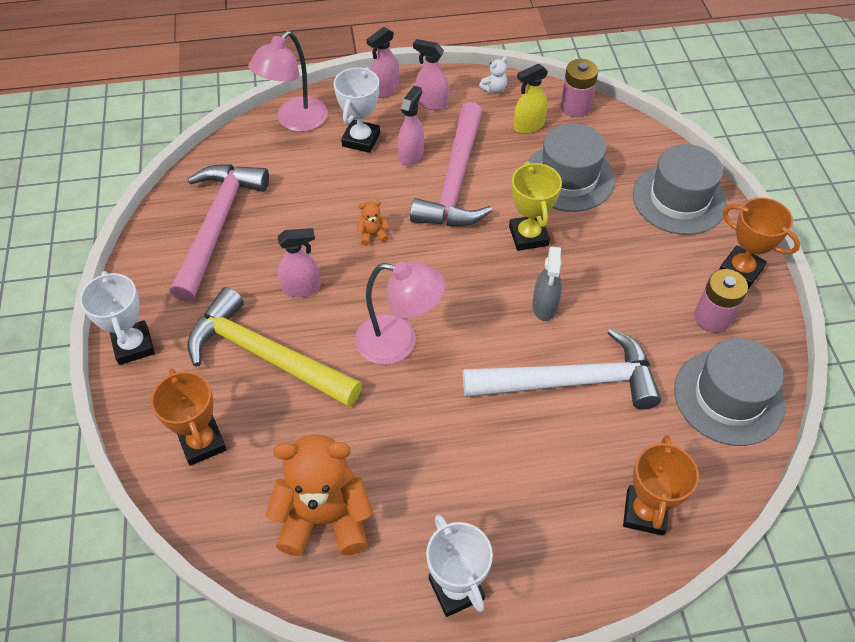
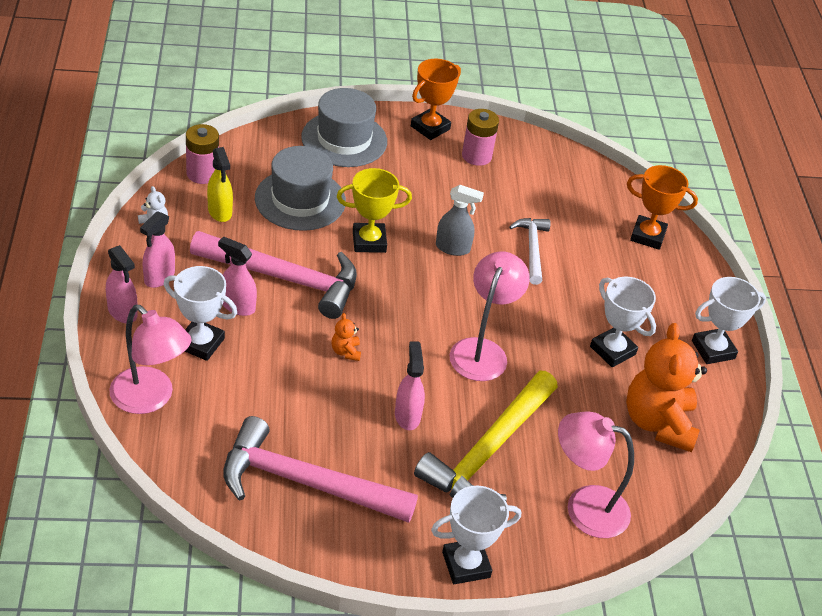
camera: 90 degrees left, 10 degrees down
(202, 442) = (584, 507): orange trophy -> pink lamp
(427, 469) = (612, 350): none -> white trophy
(571, 382) = (532, 249): white hammer -> white hammer, size x0.55
(728, 397) = (551, 168): grey hat -> none

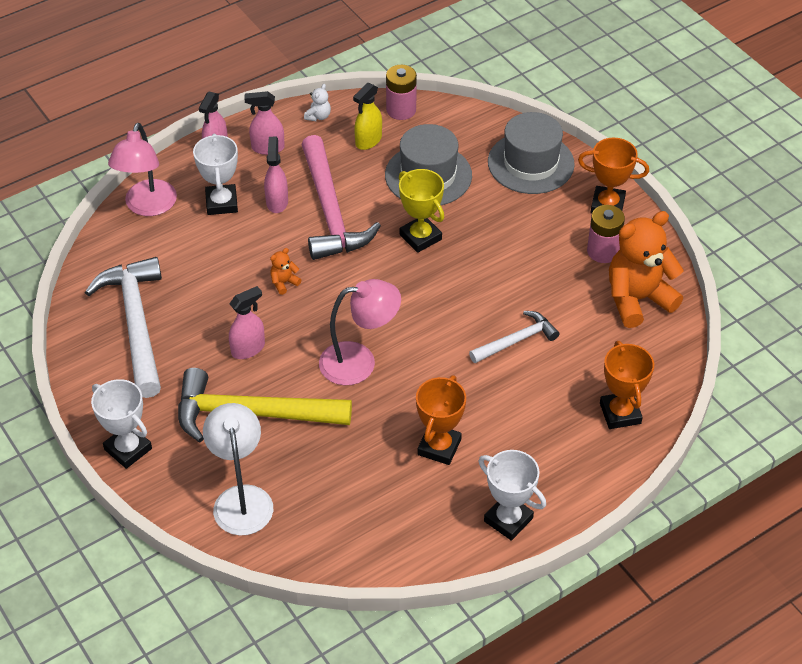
camera: 65 degrees right, 5 degrees up
(305, 482) = (136, 324): pink hammer -> white hammer
(453, 248) = (465, 290): grey spray bottle -> none
(584, 507) = (241, 499): pink lamp -> white lamp
(612, 350) = (439, 447): white trophy -> orange trophy
(658, 423) = (378, 512): orange teddy bear -> orange teddy bear (637, 299)

